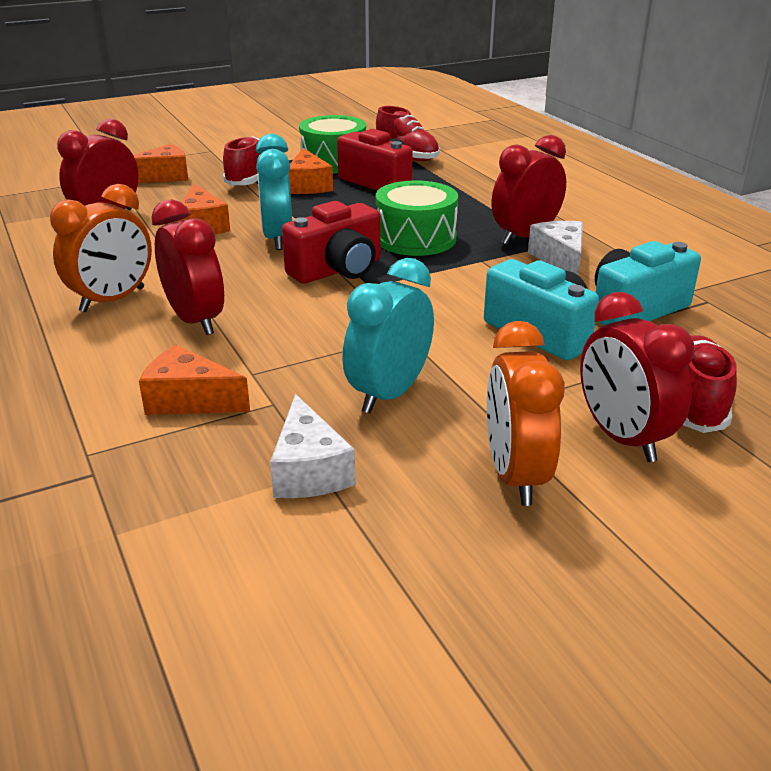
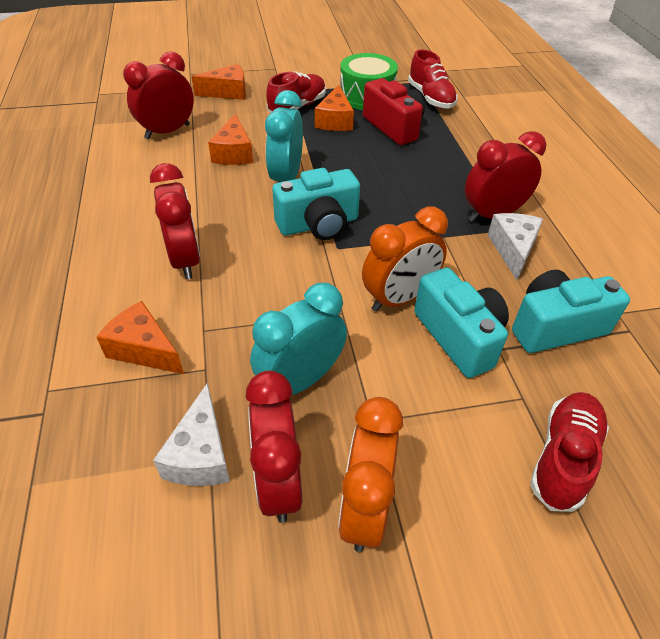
camera: 15 degrees right, 15 degrees up
(113, 300) = (134, 224): orange clock -> orange clock (399, 298)
(338, 270) = (318, 225): red camera -> turquoise camera
(415, 238) = (397, 199): green drum -> none
(622, 438) = (478, 487): red clock -> red clock (278, 482)

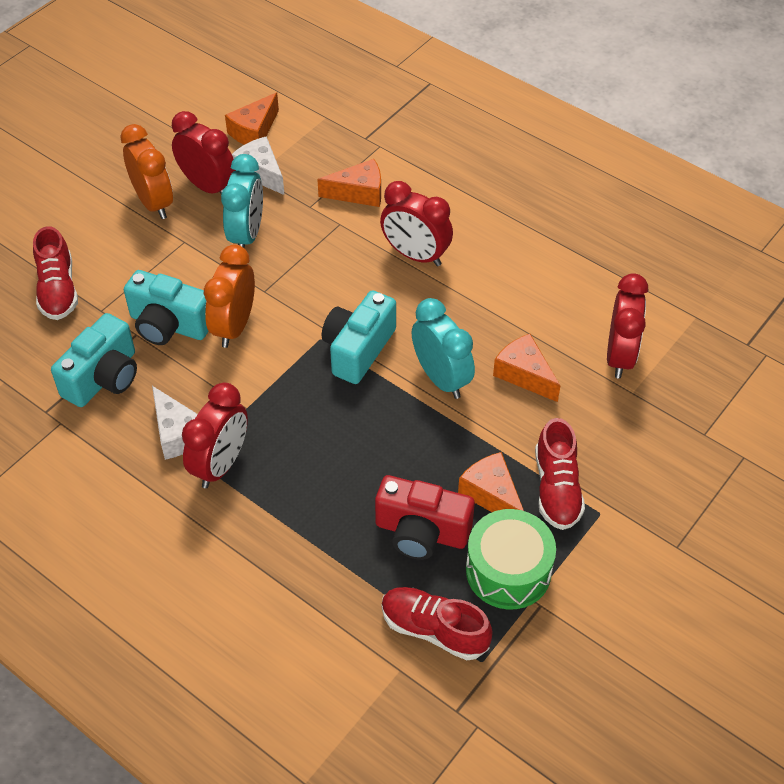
camera: 140 degrees right, 5 degrees up
(227, 92) = (657, 456): orange cheese -> orange cheese (254, 131)

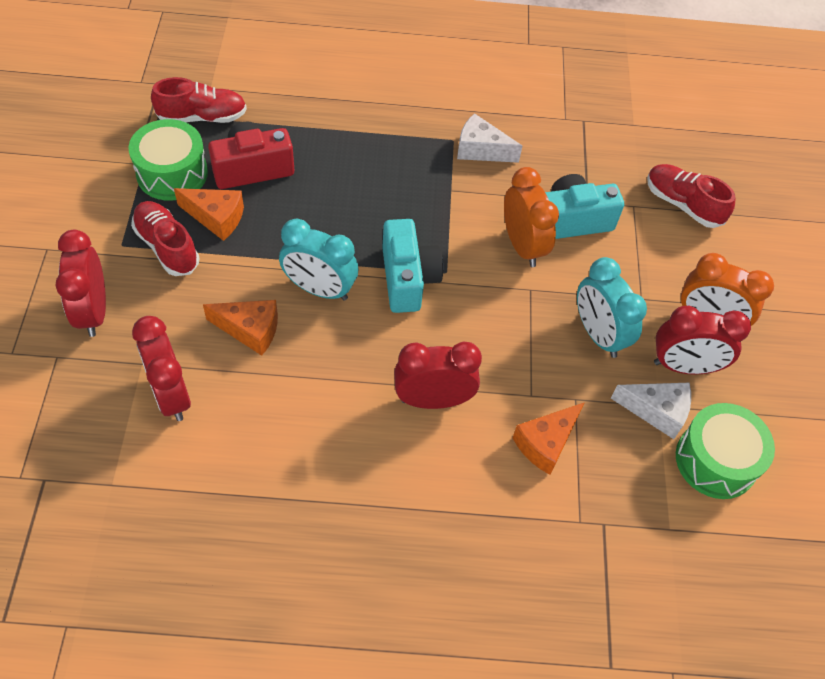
camera: 140 degrees right, 5 degrees up
(104, 378) = (572, 160): turquoise camera -> none
(221, 464) = (430, 145): red clock -> red clock (93, 311)
(254, 131) = (716, 460): orange cheese -> green drum

